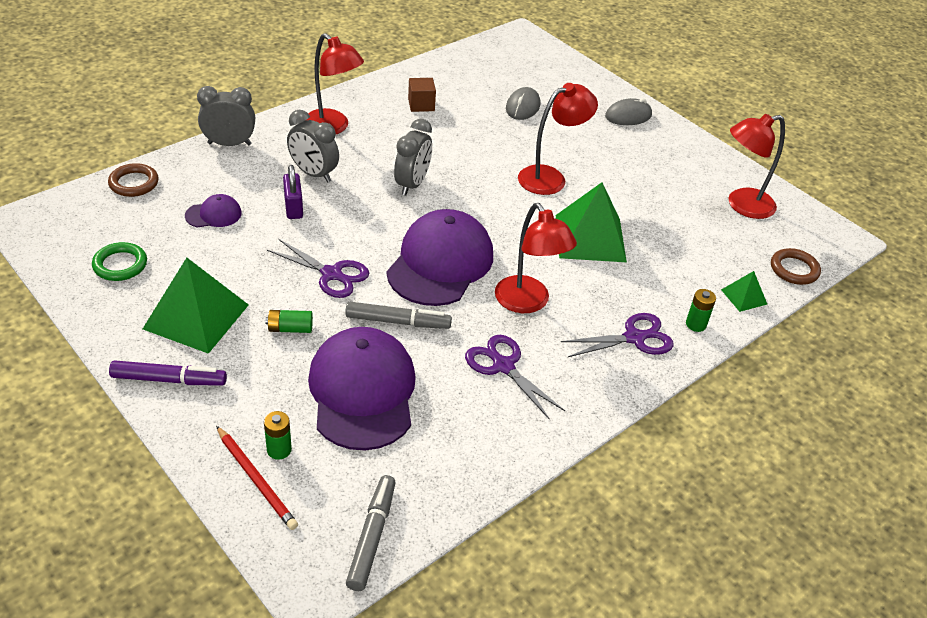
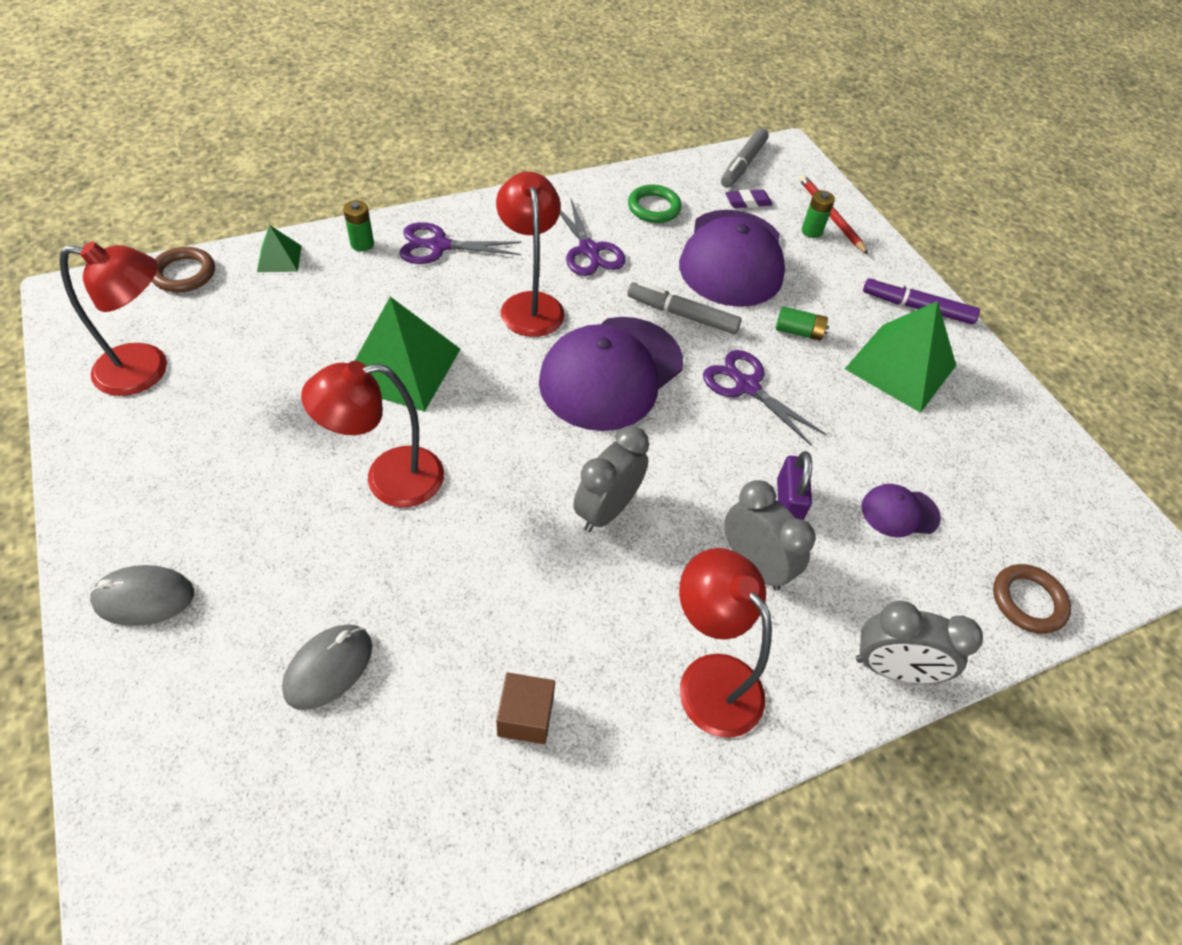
camera: 165 degrees left, 10 degrees up
(120, 265) = (1004, 453): green ring -> green ring (654, 208)
(357, 473) = (748, 202): none -> purple eraser

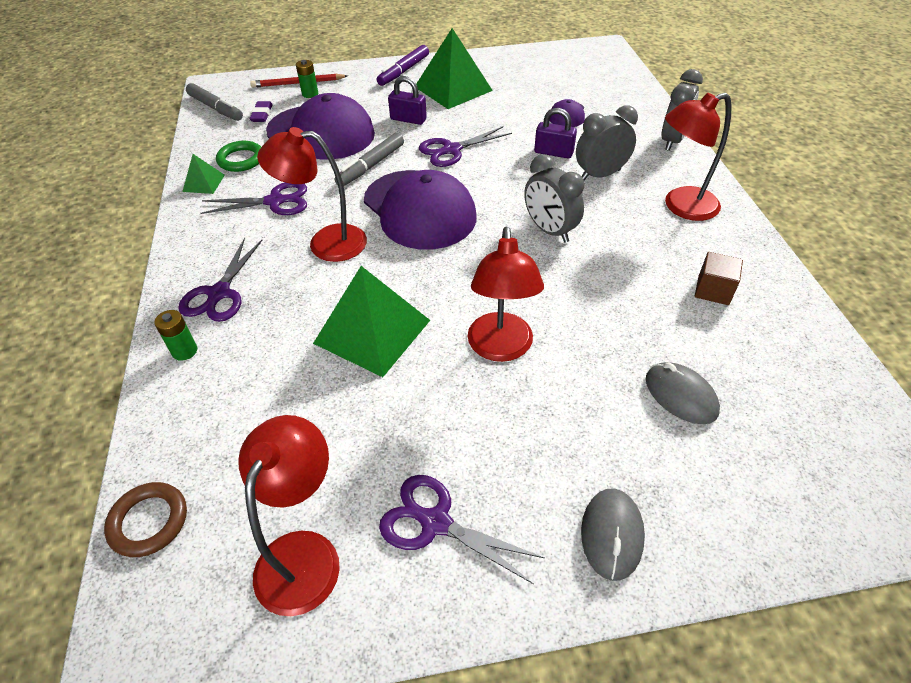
camera: 70 degrees left, 5 degrees down
(169, 453) = (435, 522): none -> purple scissors
(279, 258) = (170, 424): green pyramid -> green pyramid (204, 183)
(798, 332) = (408, 119): green battery -> purple padlock
(1028, 601) = (630, 89): brown ring -> none

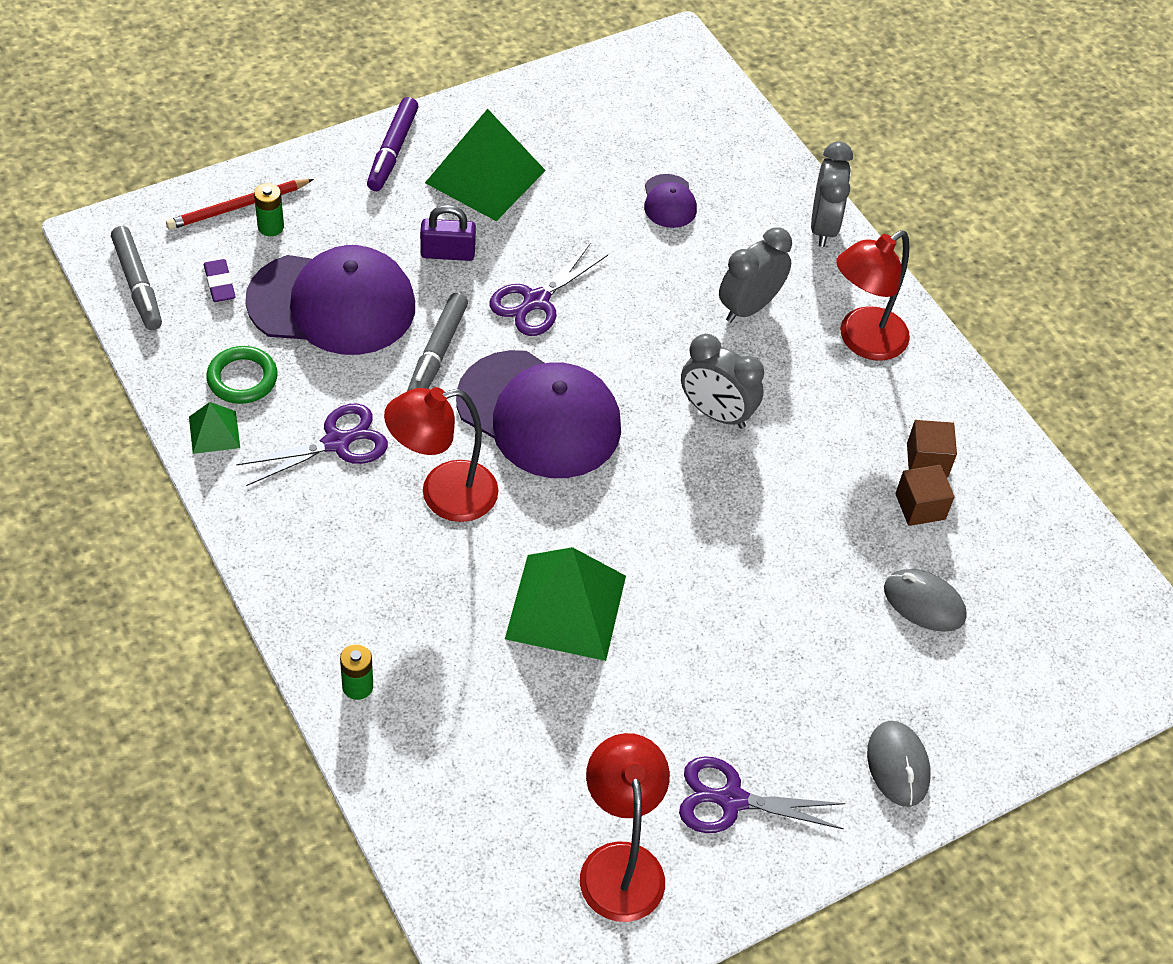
camera: 25 degrees left, 5 degrees up
(149, 521) = (446, 879): brown ring -> none
(215, 108) = (137, 285): grey marker -> grey marker turned 45 degrees clockwise
(219, 293) = (350, 600): purple scissors -> none
(500, 348) = (720, 593): red lamp -> none
(553, 152) = (675, 279): purple padlock -> none
(698, 321) = (920, 506): none -> brown cube

